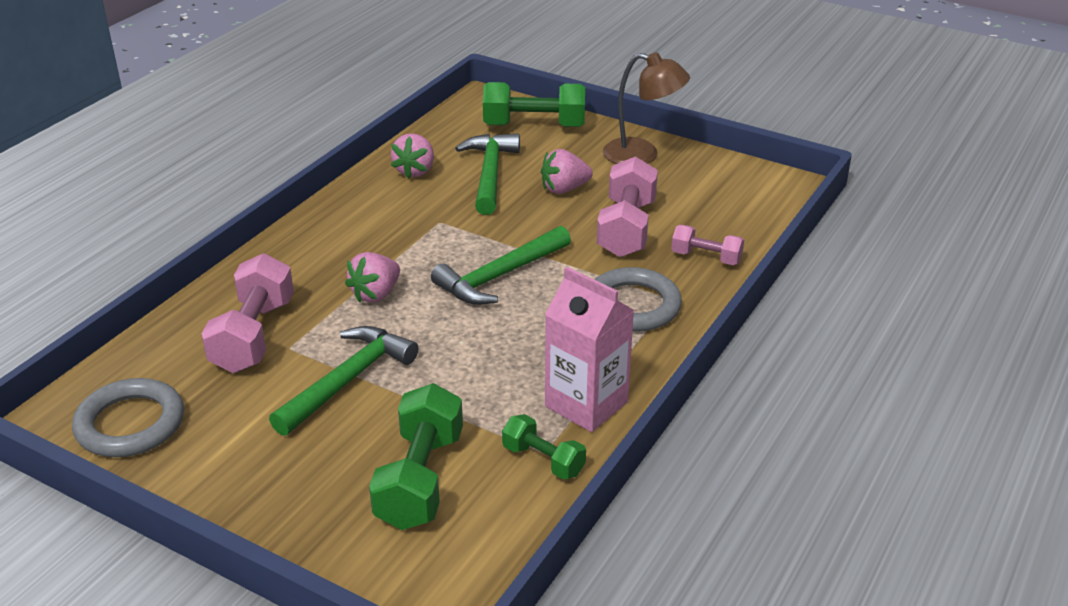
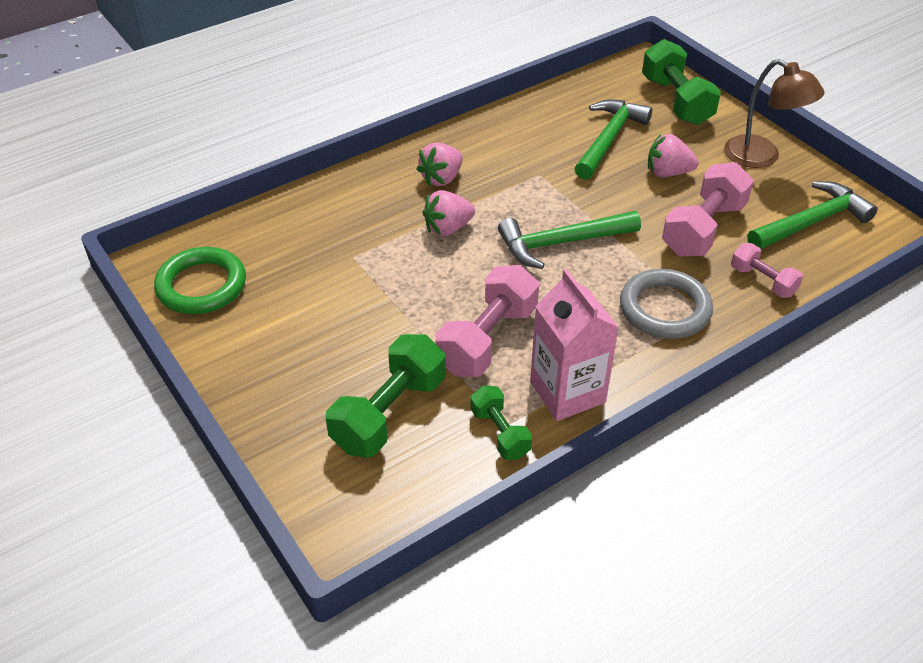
camera: 25 degrees right, 10 degrees up
(130, 424) = (201, 285): grey ring -> green ring
(253, 335) = (332, 237): pink dumbbell -> pink dumbbell (487, 339)
(347, 381) = (381, 302): green hammer -> green hammer (811, 222)
(415, 171) = (545, 119): pink strawberry -> pink strawberry (441, 178)
(534, 125) = (676, 101): green dumbbell -> green dumbbell turned 45 degrees clockwise

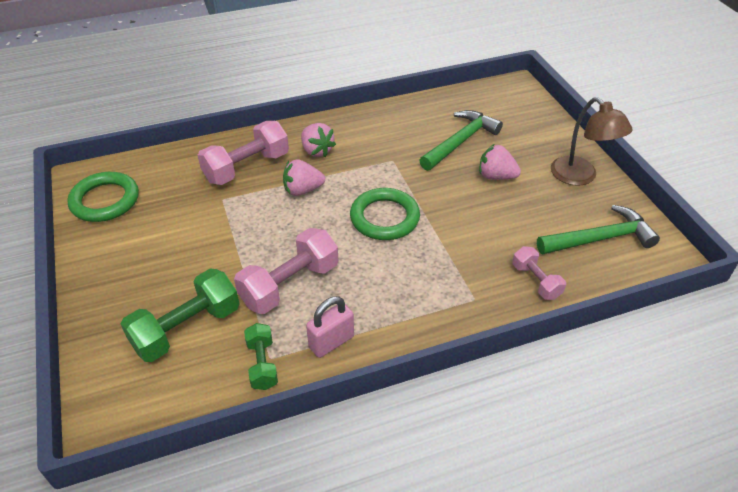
camera: 15 degrees right, 0 degrees up
(441, 178) = (317, 151): pink strawberry -> pink strawberry turned 90 degrees counterclockwise
(562, 243) = (384, 218): green hammer -> green ring
(567, 392) = (331, 342): pink carton -> pink padlock
(664, 309) = (442, 288): grey ring -> none
(676, 101) = (529, 120): green dumbbell -> none
(703, 229) = (505, 227): pink dumbbell -> pink dumbbell (247, 167)

